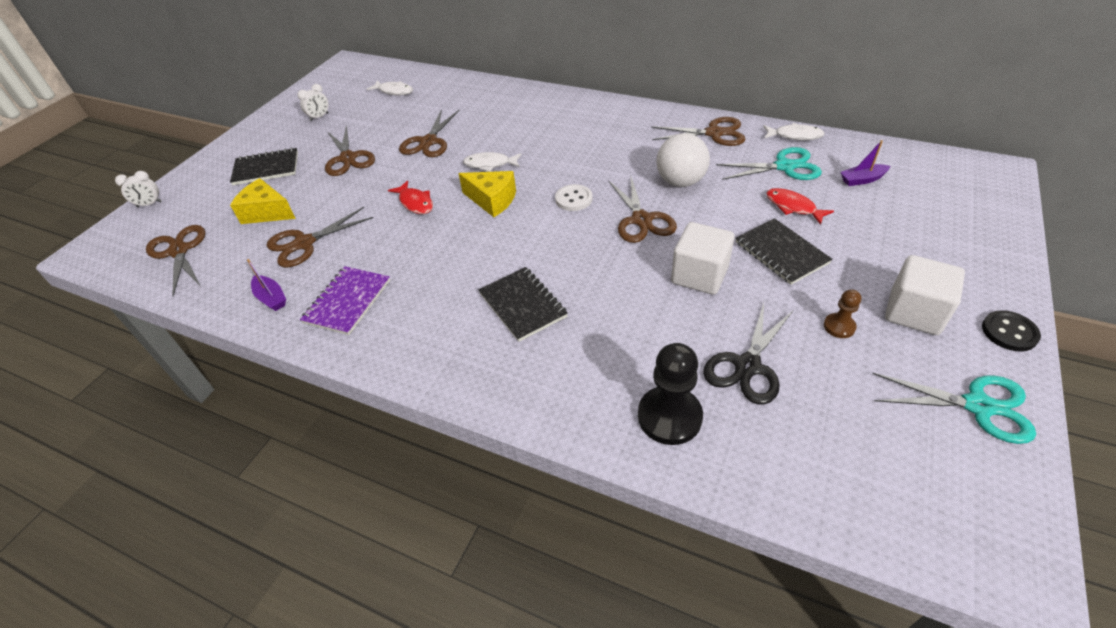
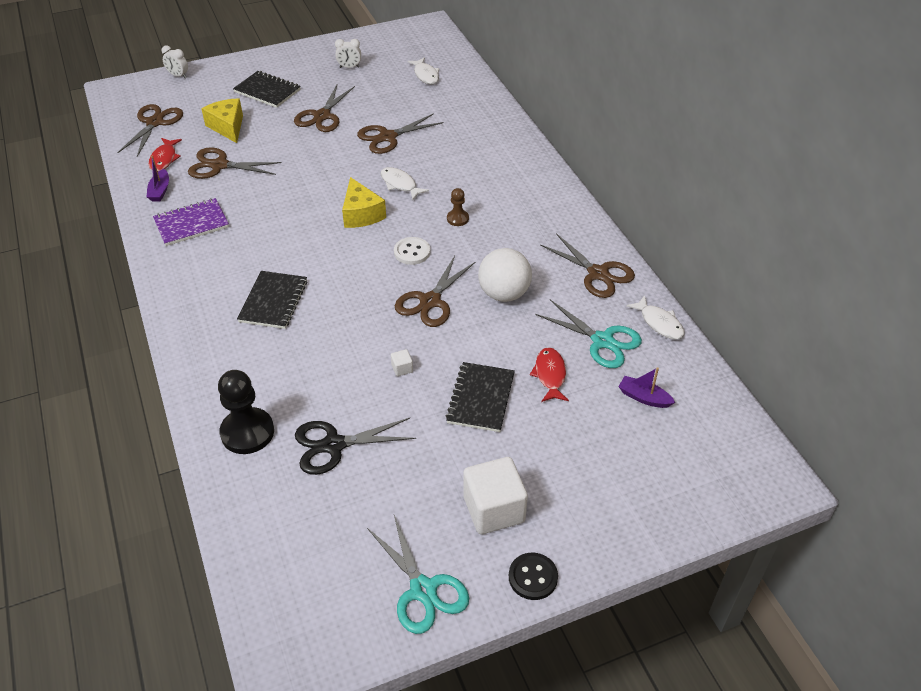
camera: 40 degrees right, 0 degrees up
(415, 203) = (314, 181): red fish -> red fish (164, 159)
(699, 275) = (402, 368): white cube -> white cube, size x0.40
(839, 326) = (429, 473): brown pawn -> brown pawn (457, 218)

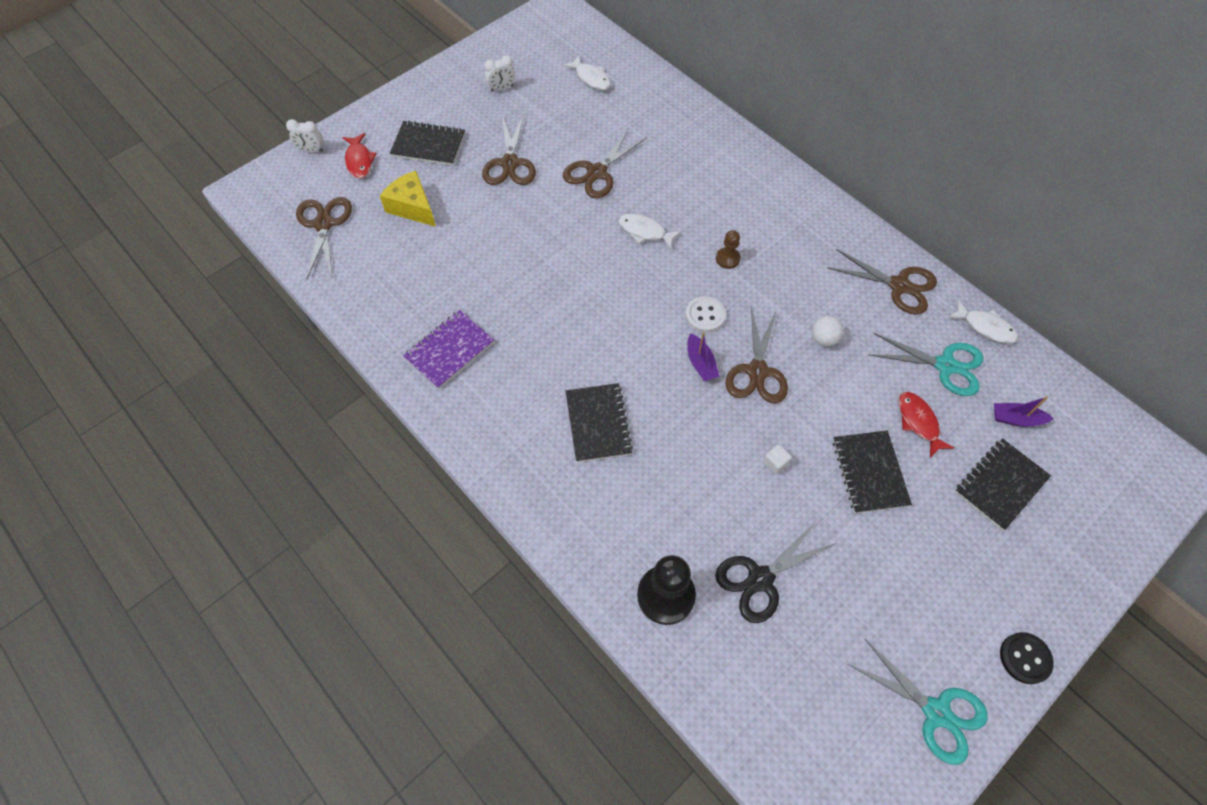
camera: 20 degrees left, 15 degrees up
(160, 191) = (387, 317): purple boat -> purple boat (700, 363)
(164, 159) = (365, 272): red fish -> red fish (359, 161)
(219, 165) = (434, 262): brown scissors -> none
(361, 214) = (626, 282): yellow cheese -> none
(494, 509) = (950, 596): white cube -> none
(504, 294) = (823, 339): white ball -> white ball, size x0.54
(596, 441) = (1000, 485): none -> black notebook

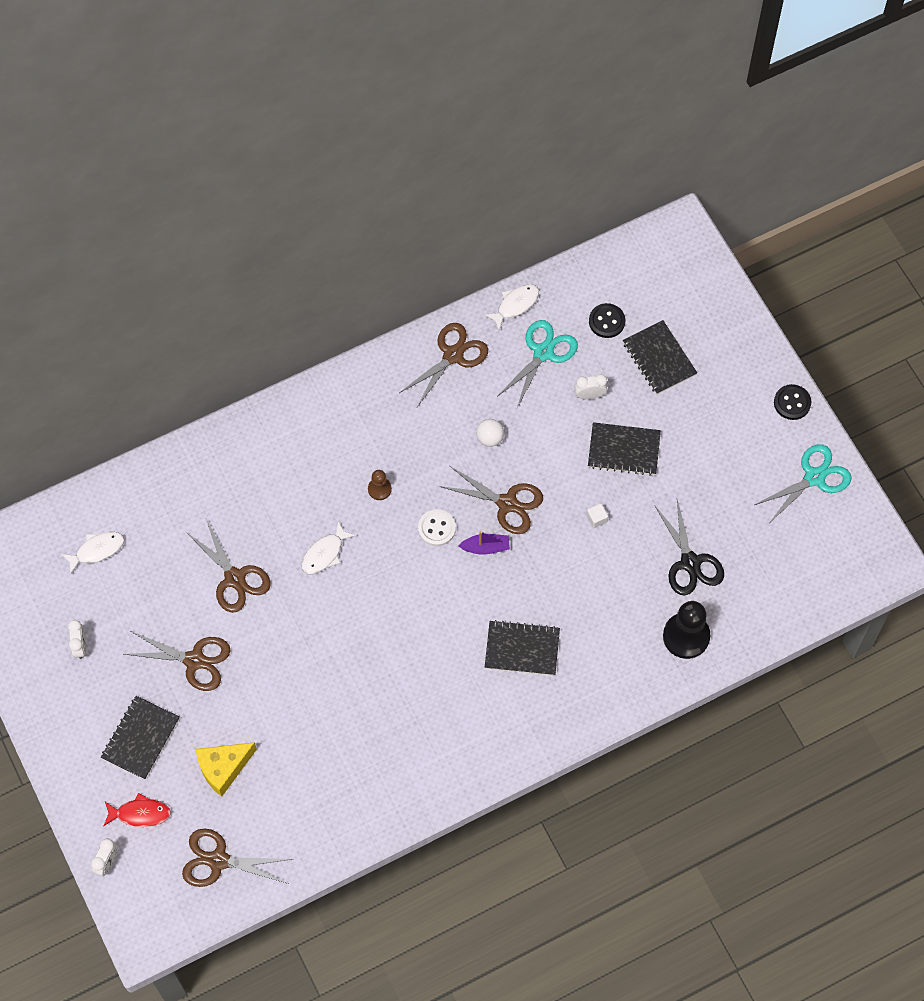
camera: 75 degrees left, 5 degrees up
(449, 350) = (410, 761): purple notebook -> none
(918, 422) = (589, 395): red fish -> white clock
(1016, 419) = (607, 321): purple boat -> black button

